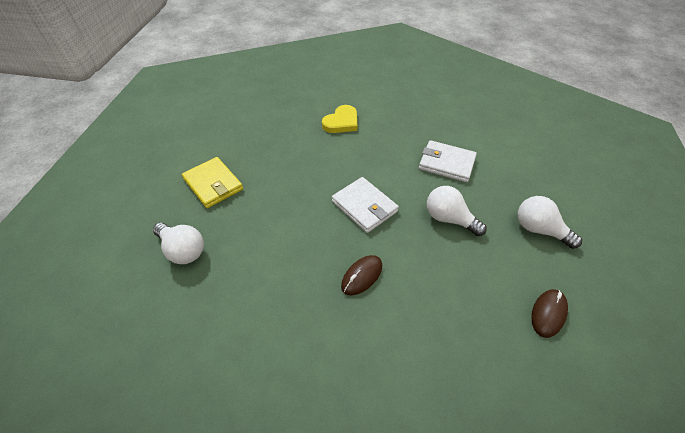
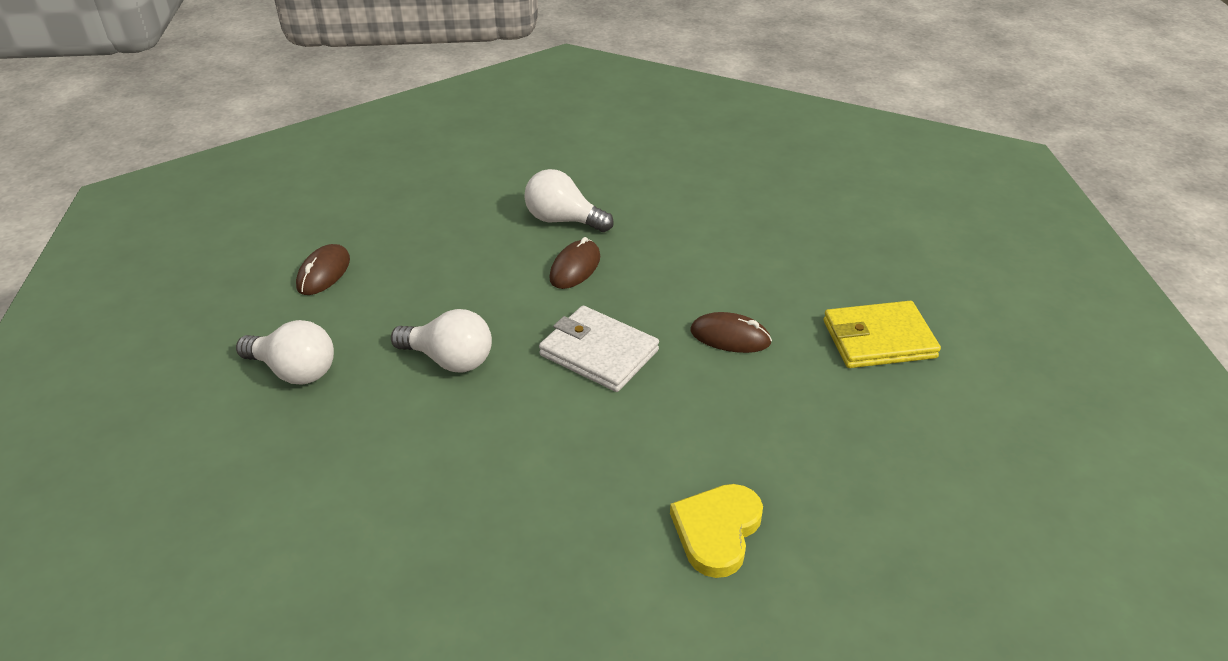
camera: 165 degrees right, 10 degrees down
(183, 250) = (835, 252): white light bulb -> white light bulb (563, 220)
(213, 184) = (879, 339): yellow wallet -> yellow wallet turned 45 degrees counterclockwise
(289, 201) = (730, 337): none -> brown mouse
(446, 163) = (449, 466): white wallet -> none

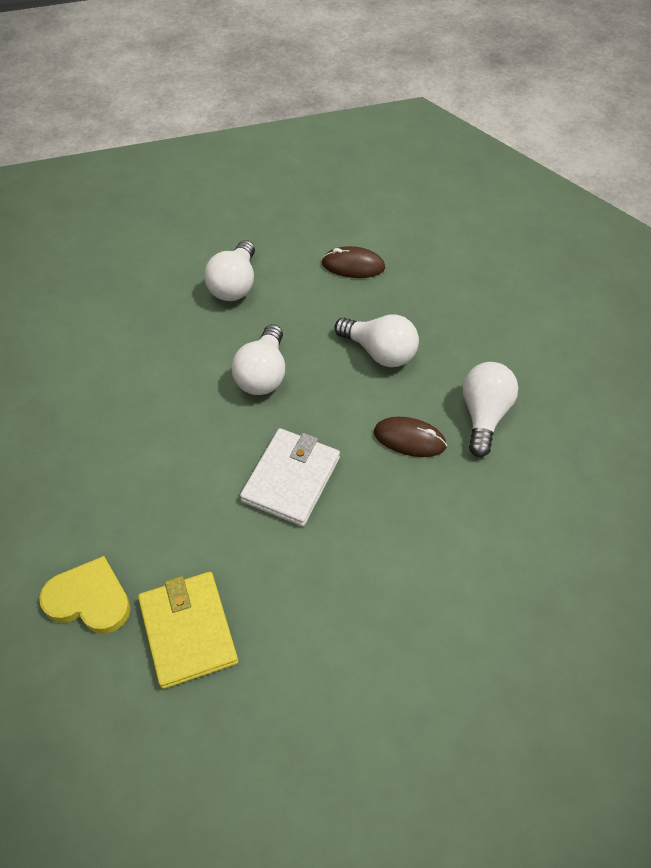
camera: 80 degrees right, 15 degrees up
(458, 271) = (380, 352): none -> white light bulb
(730, 337) = (335, 589): brown mouse -> none
(879, 339) = (362, 743): yellow wallet -> yellow wallet (188, 631)

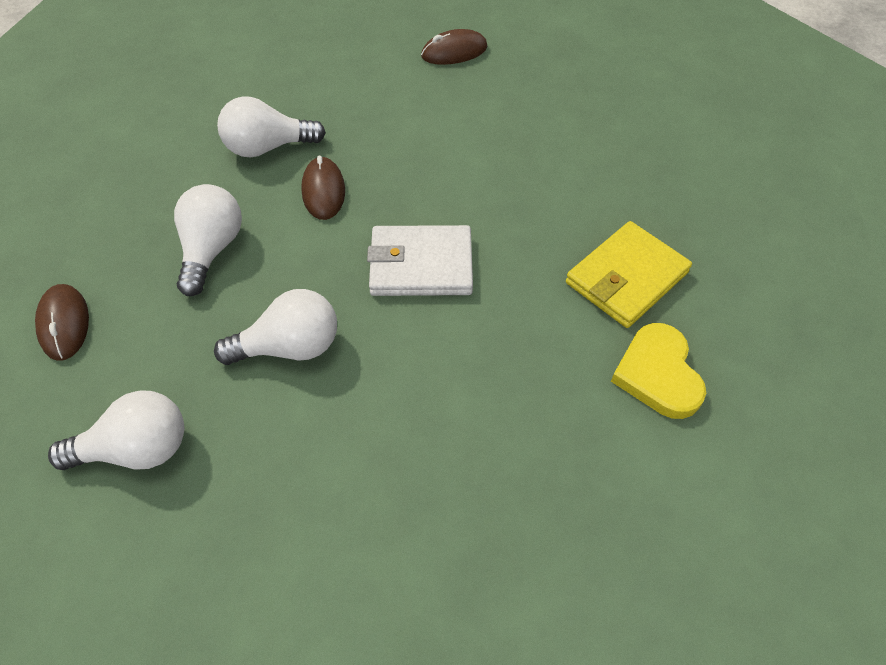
camera: 115 degrees left, 0 degrees up
(579, 629) = (454, 52): none -> brown mouse

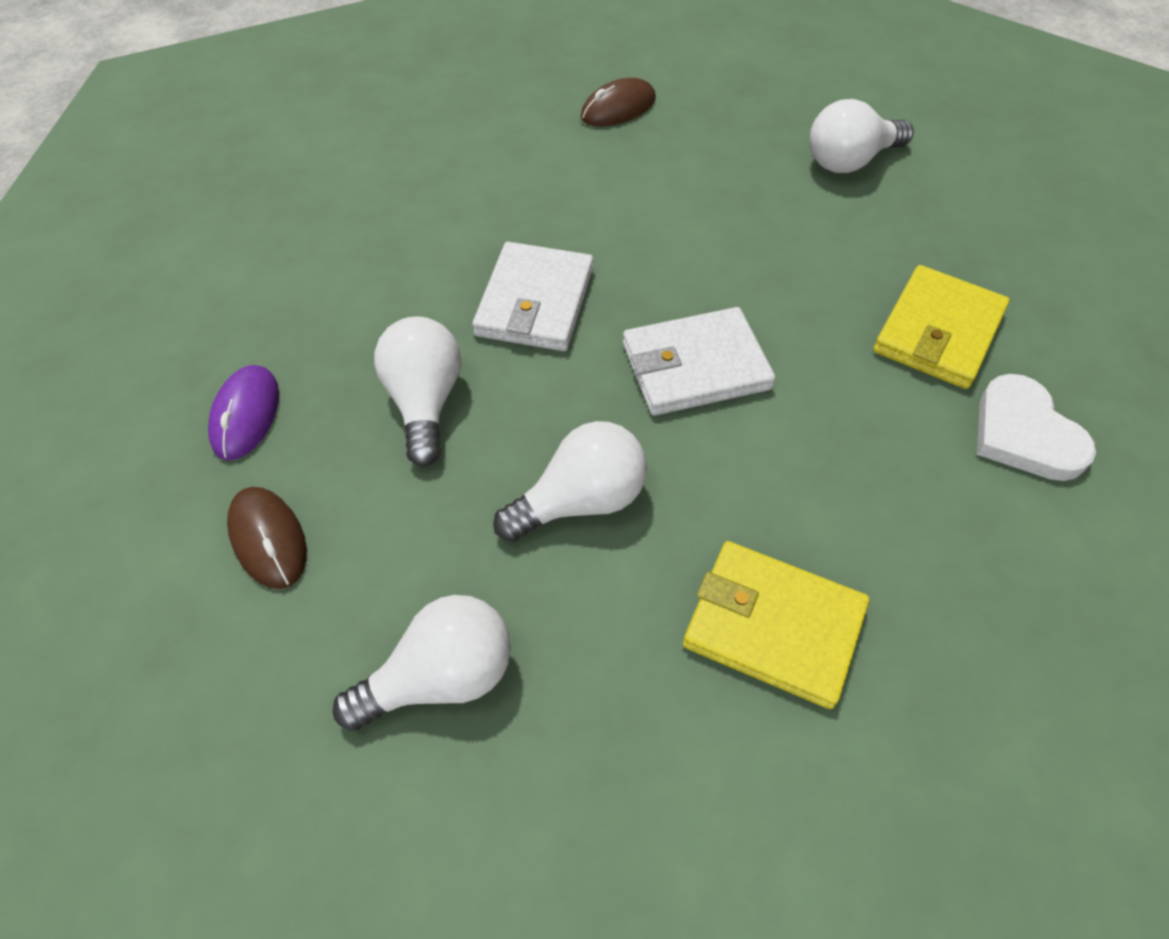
camera: 15 degrees left, 0 degrees up
(86, 232) = (246, 415): none -> purple mouse
(268, 147) = (440, 262): white light bulb -> white light bulb (850, 161)
(323, 191) = (535, 302): brown mouse -> white wallet
(389, 473) = (773, 626): none -> yellow wallet
(658, 374) = (1024, 434): yellow heart -> white heart

